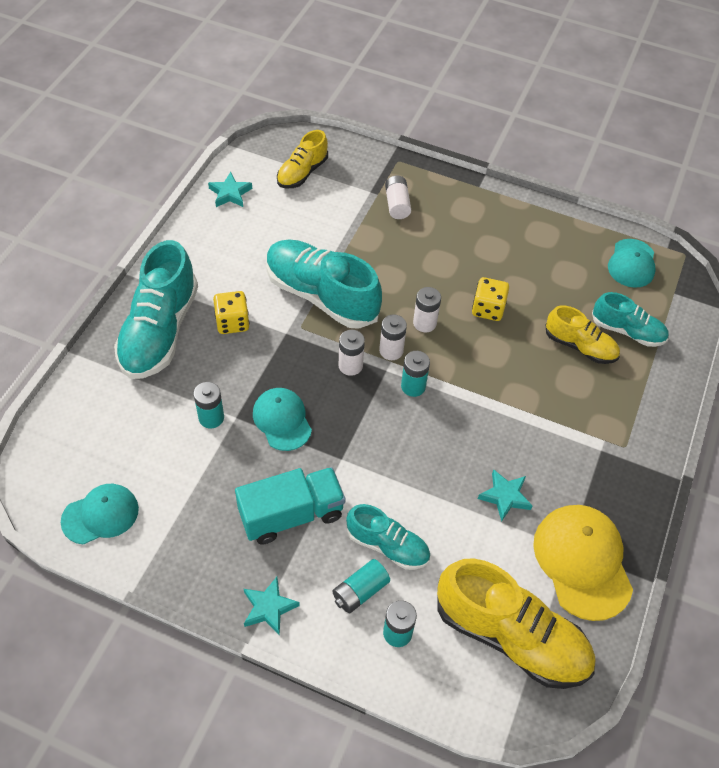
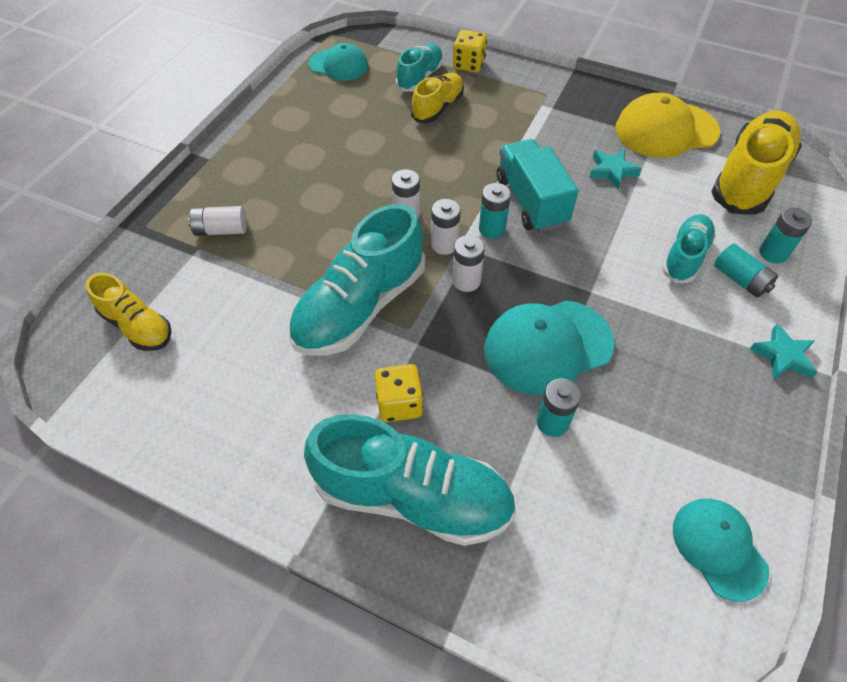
camera: 85 degrees left, 0 degrees up
(230, 193) = (155, 415): turquoise star -> none
(282, 420) = (547, 346): turquoise cap -> turquoise cap, size x1.55
(291, 514) = (669, 336): turquoise truck -> turquoise truck (531, 201)
(488, 309) = (389, 165): yellow dice -> yellow dice (468, 65)

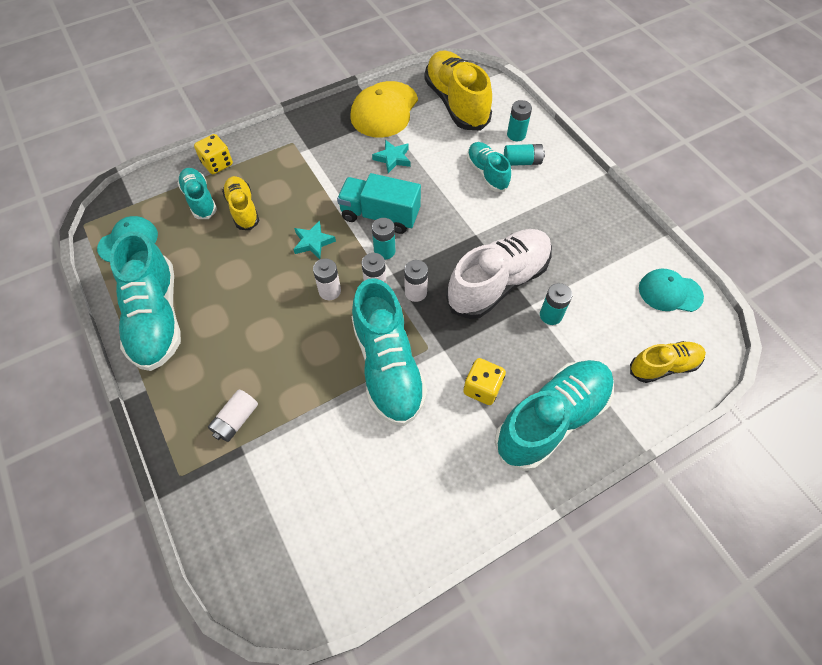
camera: 55 degrees left, 5 degrees up
(137, 326) = (285, 529): yellow shoe -> yellow shoe (663, 366)
(281, 124) = (156, 317): none -> turquoise shoe
(547, 346) = (498, 282): turquoise cap -> white shoe
(783, 356) = (582, 182): turquoise star -> turquoise star (313, 242)

